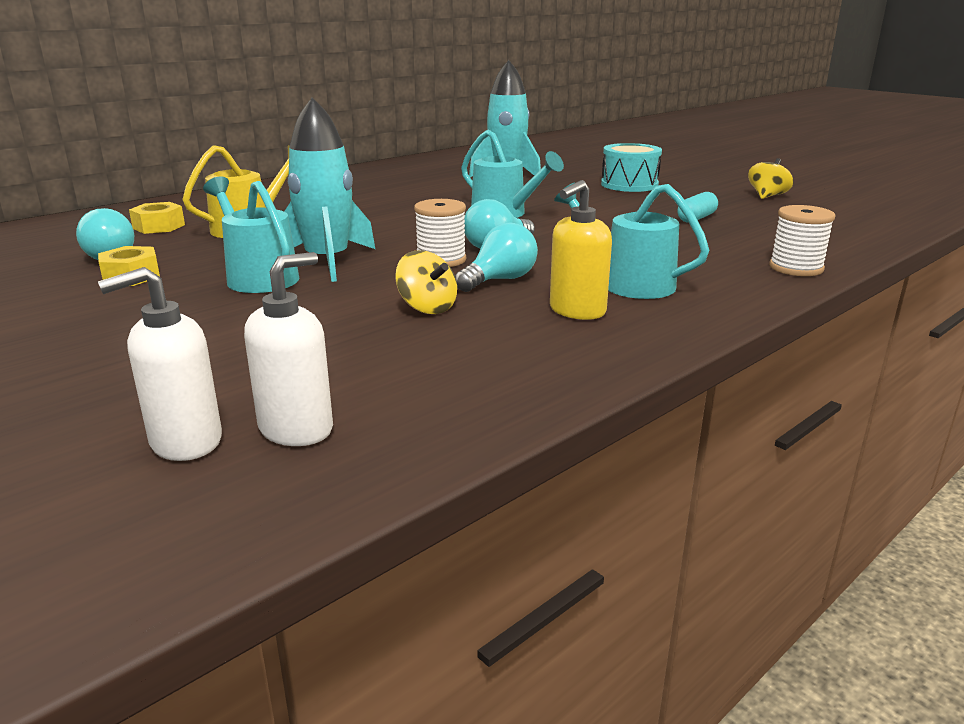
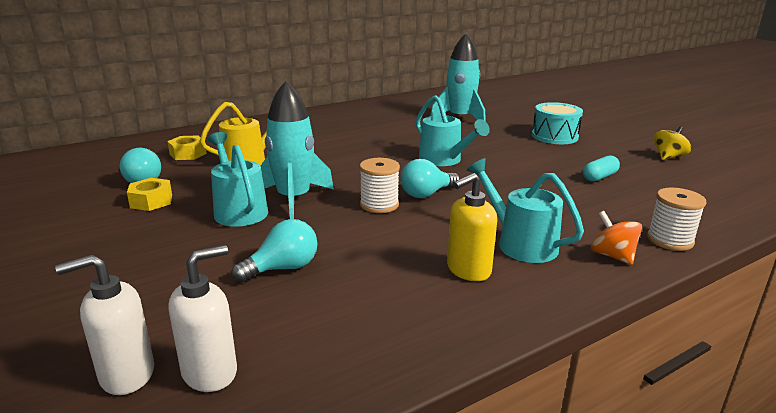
camera: 10 degrees right, 0 degrees up
(427, 307) = (352, 254): yellow spinning top -> none
(500, 280) = (417, 230): turquoise light bulb -> turquoise light bulb (283, 268)
(737, 286) = (612, 256): none -> orange spinning top

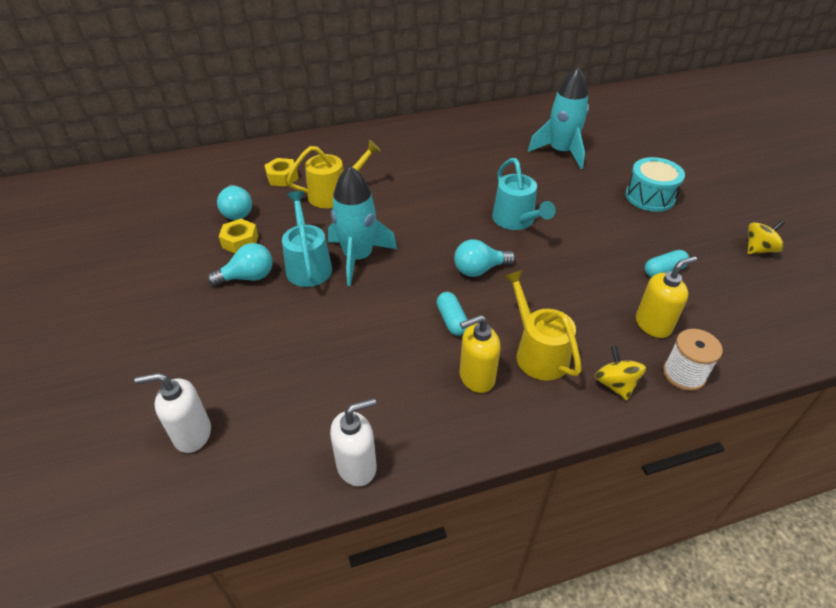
camera: 15 degrees right, 20 degrees up
(210, 372) = (247, 445): white soap dispenser -> white soap dispenser (357, 466)
(283, 268) = (325, 346): turquoise light bulb -> turquoise light bulb (248, 277)
(379, 205) = (430, 278): white spool -> none
(417, 231) = (452, 320): none -> turquoise capsule
(520, 243) = (537, 352): turquoise watering can -> yellow watering can
(612, 256) = (615, 384): orange spinning top -> yellow spinning top
(616, 211) = (653, 325): none -> yellow soap dispenser

